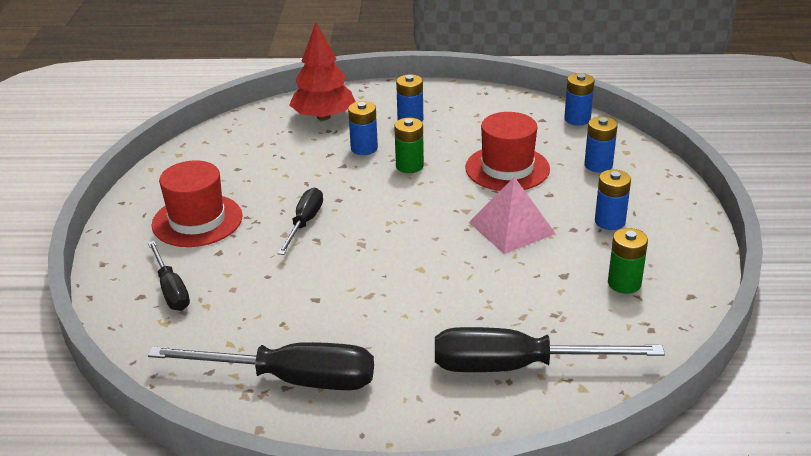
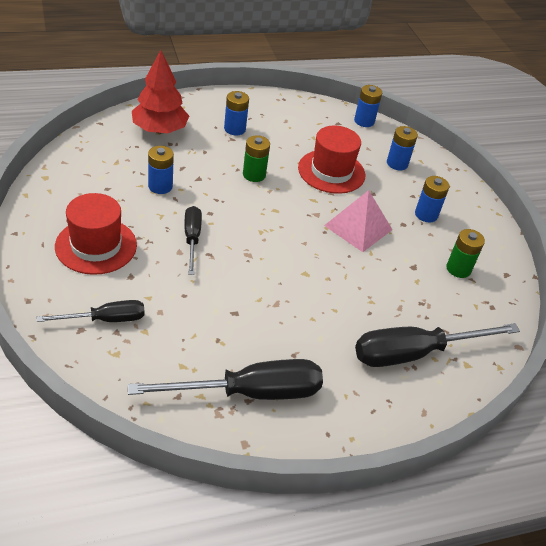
camera: 25 degrees left, 10 degrees up
(171, 290) = (106, 319): black screwdriver -> black screwdriver turned 60 degrees counterclockwise
(364, 148) = (209, 160): blue battery -> blue battery (160, 186)

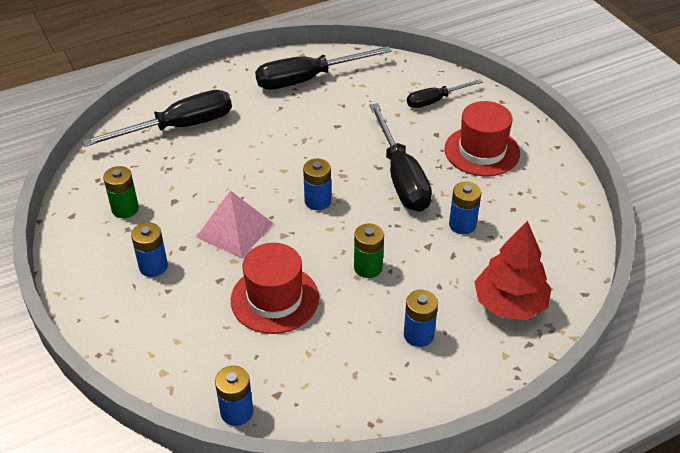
camera: 175 degrees right, 0 degrees up
(192, 239) = (401, 177): black screwdriver -> black screwdriver, size x1.73
(397, 163) = (186, 338): blue battery -> blue battery (317, 201)

